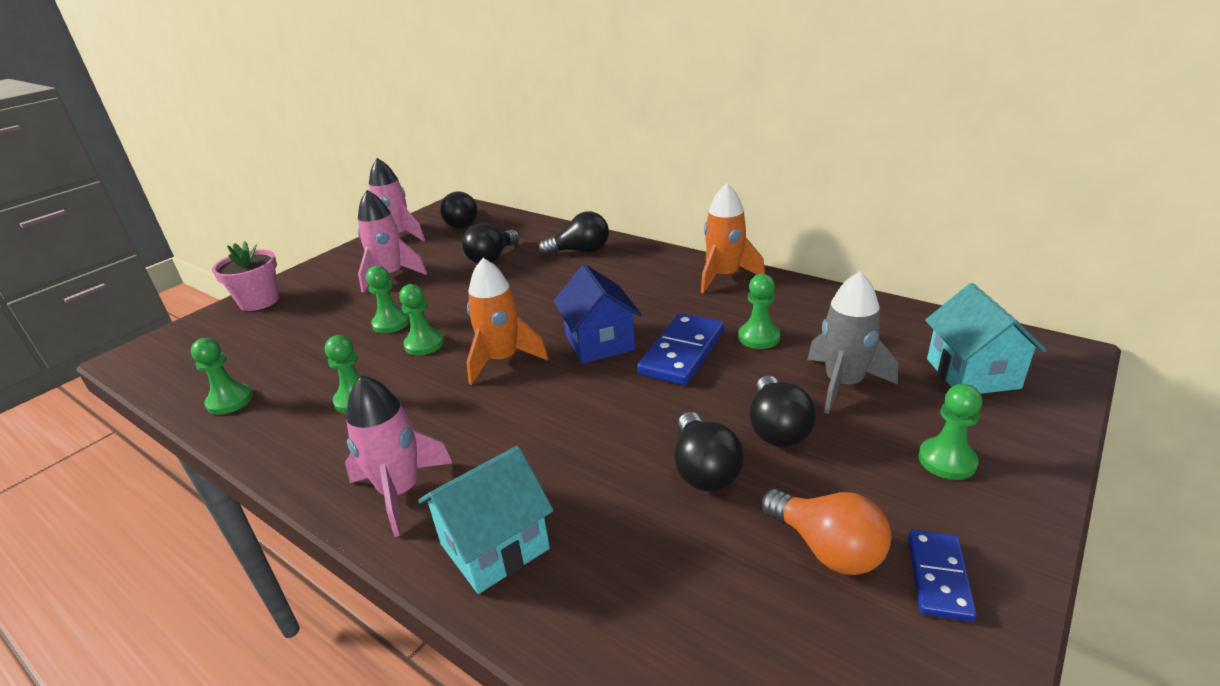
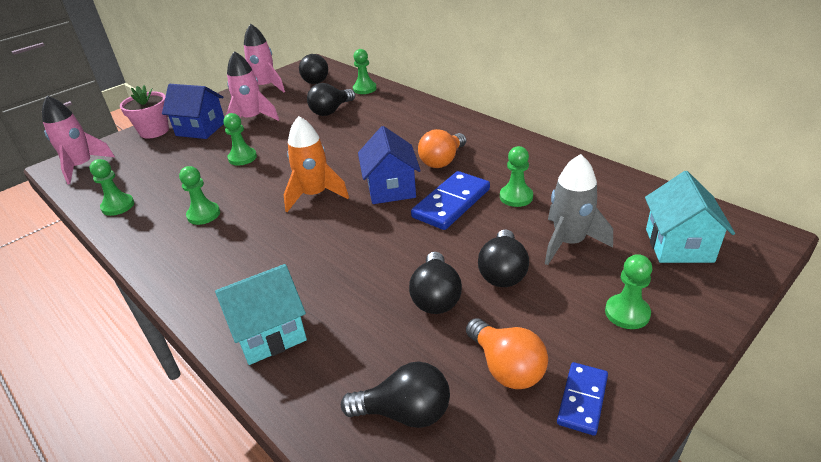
camera: 10 degrees right, 5 degrees up
(324, 293) = (201, 129): none -> blue house
(400, 491) = (216, 286): pink rocket -> pink rocket (82, 167)
(424, 344) = (262, 177): green pawn -> green pawn (364, 89)
(580, 251) = (400, 111): black light bulb -> black light bulb (405, 412)
(653, 304) = (442, 161): none -> orange light bulb
(724, 276) = (507, 143): orange rocket -> none

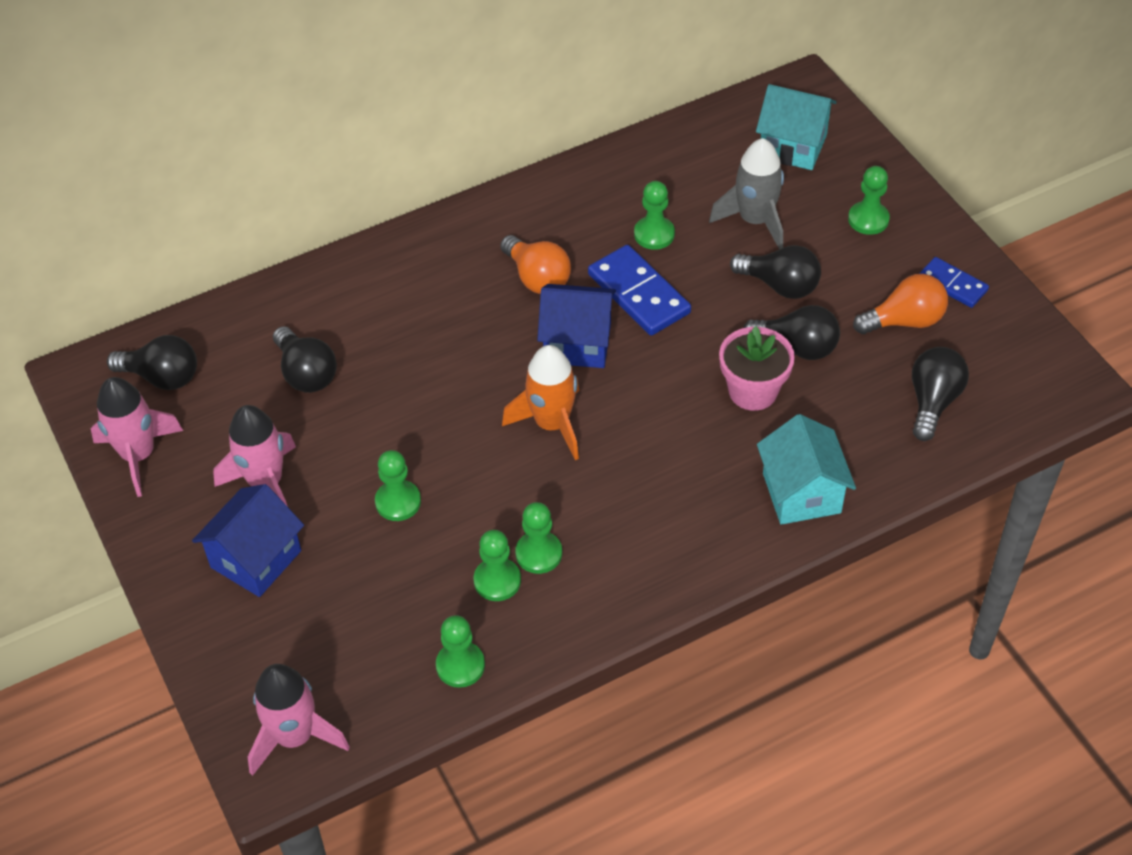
camera: 75 degrees left, 15 degrees up
(154, 131) = (218, 632): pink flower pot -> pink flower pot (753, 391)
(364, 89) = (251, 318): green pawn -> green pawn (497, 581)

